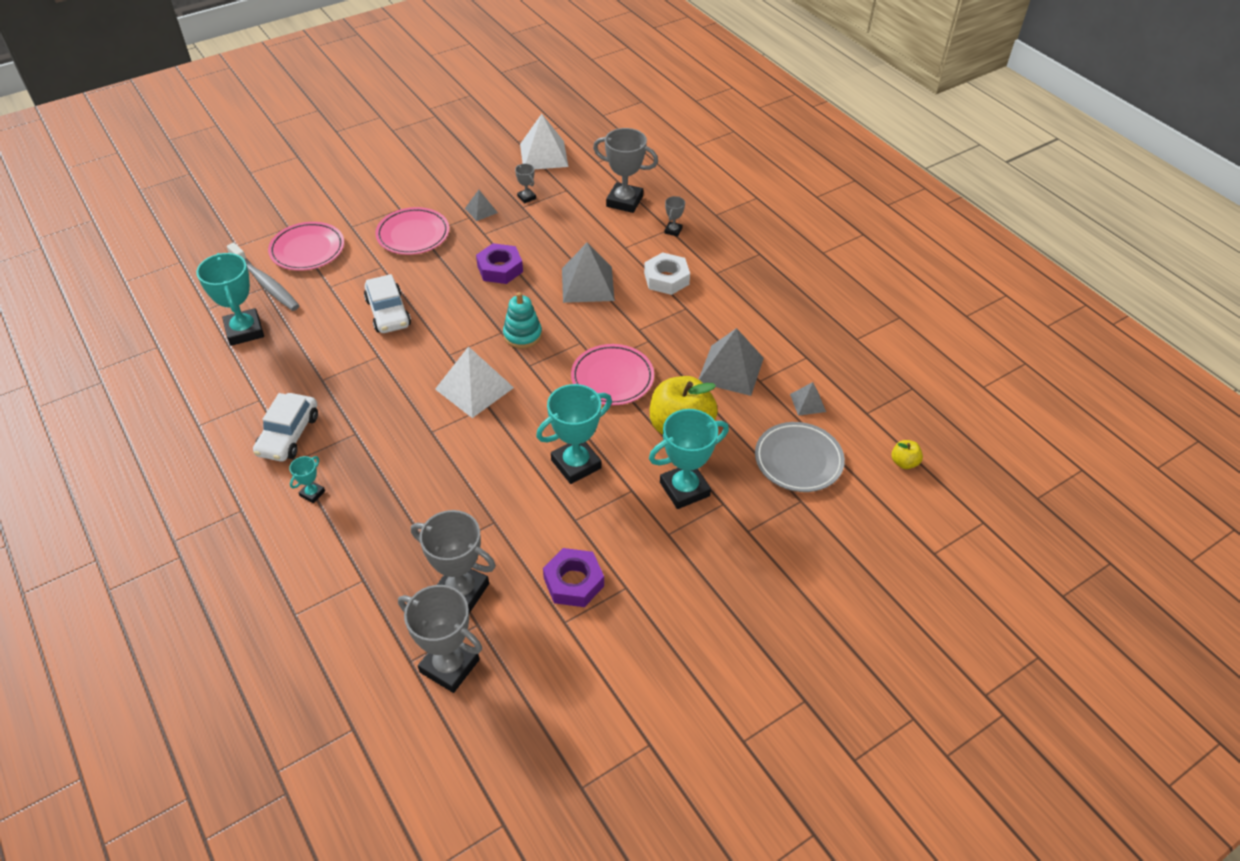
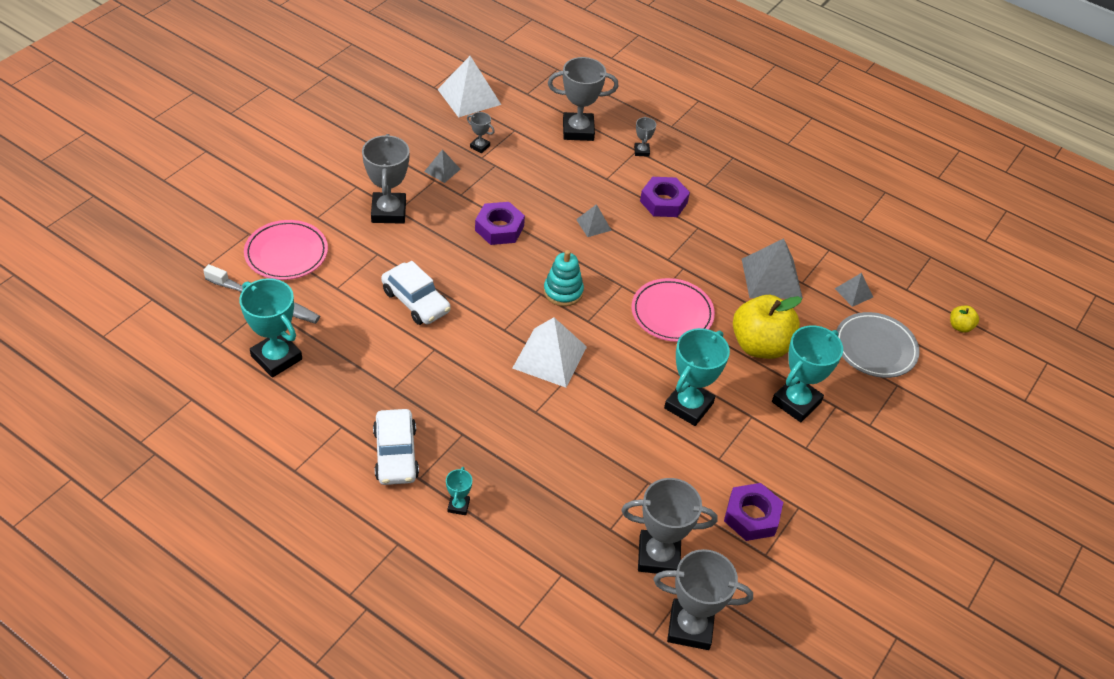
camera: 25 degrees left, 0 degrees up
(413, 234) = (388, 212): pink plate -> grey trophy
(587, 284) = (593, 224): grey pyramid -> grey pyramid, size x0.52
(666, 279) = (663, 202): white nut -> purple nut

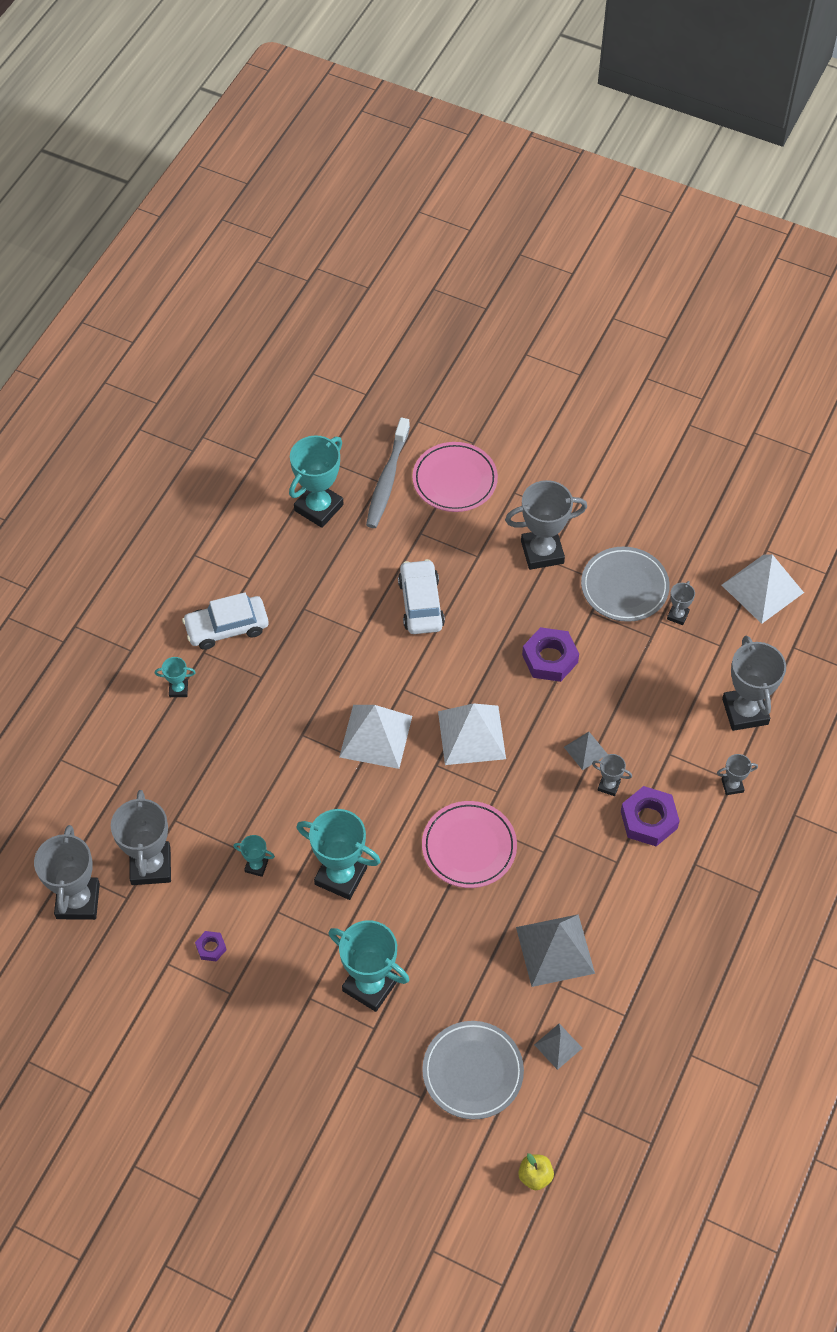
camera: 85 degrees right, 10 degrees up
(416, 301) = (421, 603): white car -> white car turned 135 degrees clockwise
(442, 170) = (624, 587): grey pyramid -> grey plate
(563, 291) = (472, 735): turquoise stacking toy -> white pyramid
(629, 218) = (609, 785): none -> grey trophy
(670, 468) = (256, 866): none -> turquoise trophy
(751, 516) = (211, 948): purple nut -> purple nut, size x0.51
(760, 345) = (444, 943): yellow apple -> none

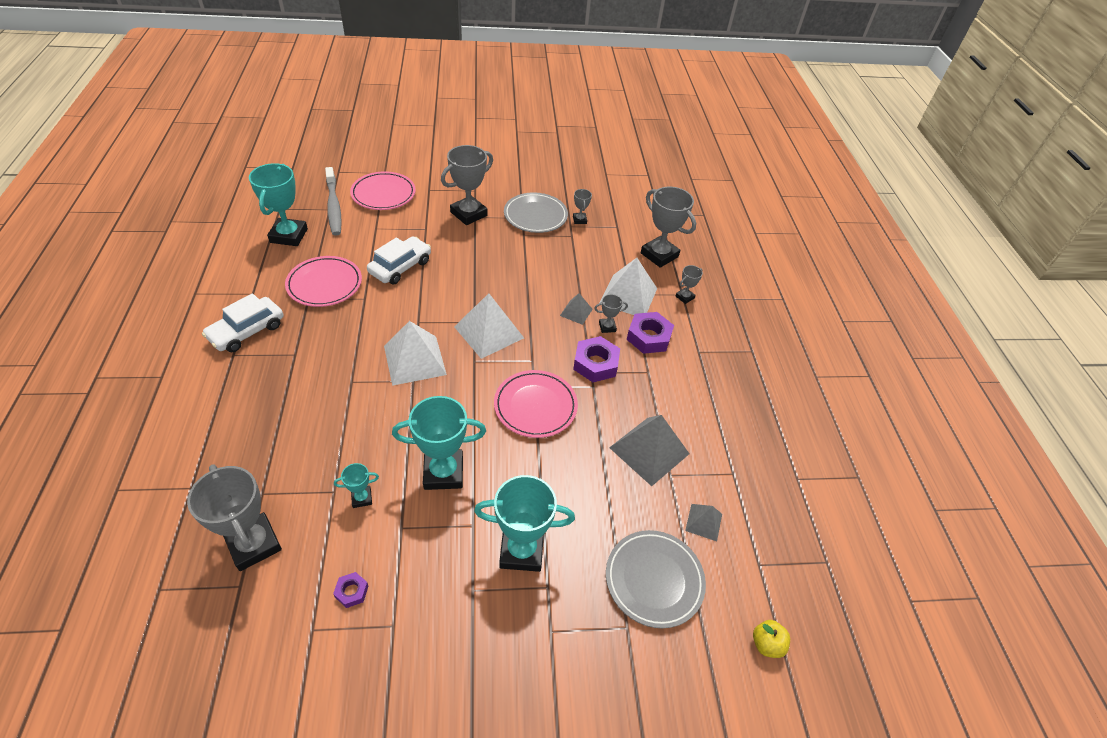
camera: 35 degrees left, 10 degrees down
(78, 901) = (183, 615): grey trophy -> none
(178, 689) = (221, 389): turquoise trophy -> none
(328, 596) = (324, 284): none -> pink plate
(421, 603) = (400, 267): white car -> white car turned 75 degrees clockwise
(550, 658) = (514, 268): purple nut -> purple nut (595, 364)
(762, 589) = (619, 192): white pyramid -> white pyramid (628, 296)

